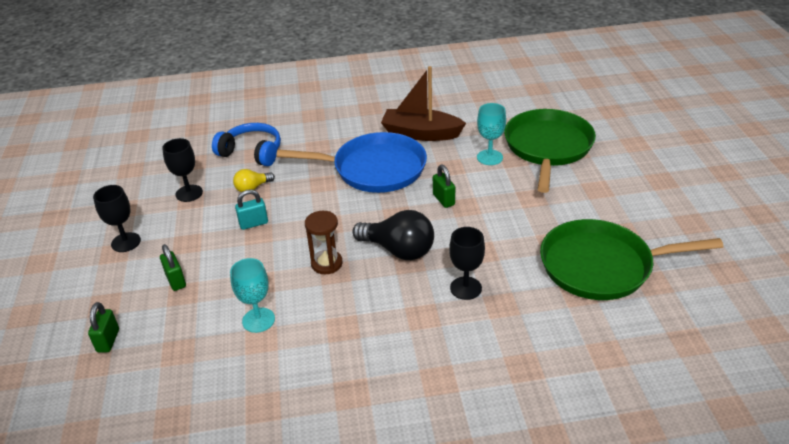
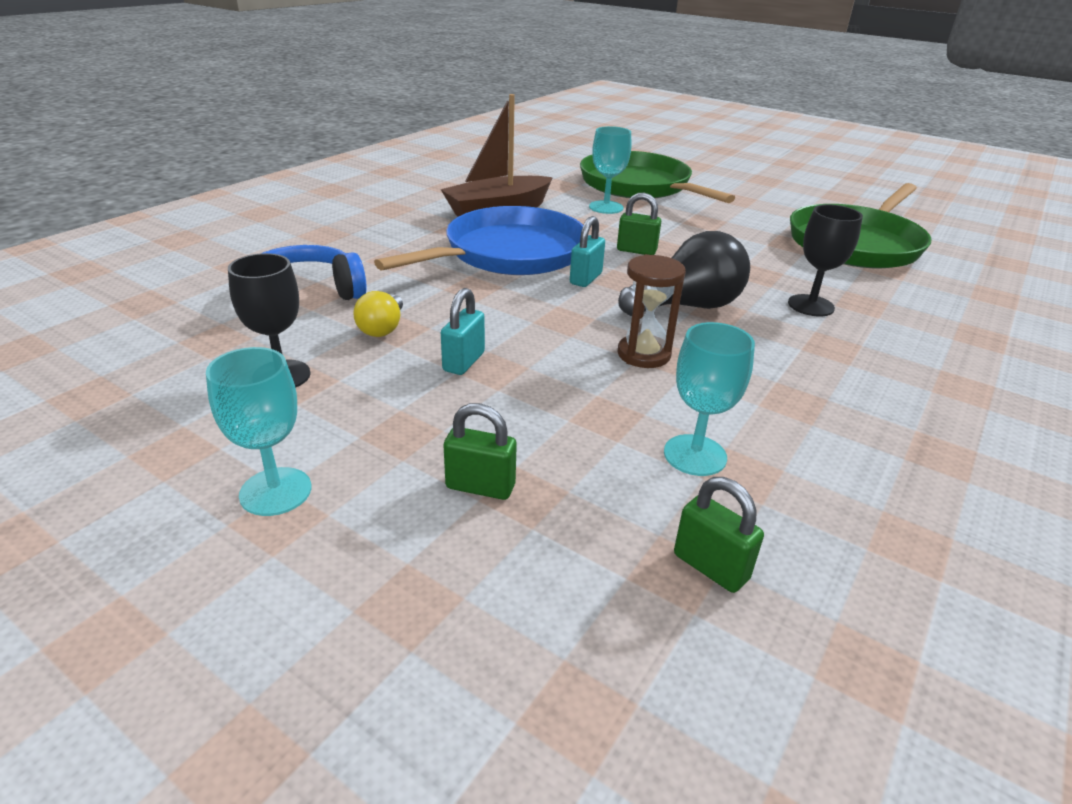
camera: 50 degrees left, 5 degrees down
(108, 340) = (532, 651): green padlock -> green padlock (710, 567)
(126, 242) = (275, 491): black goblet -> turquoise goblet
(381, 205) = (585, 279): none -> turquoise padlock

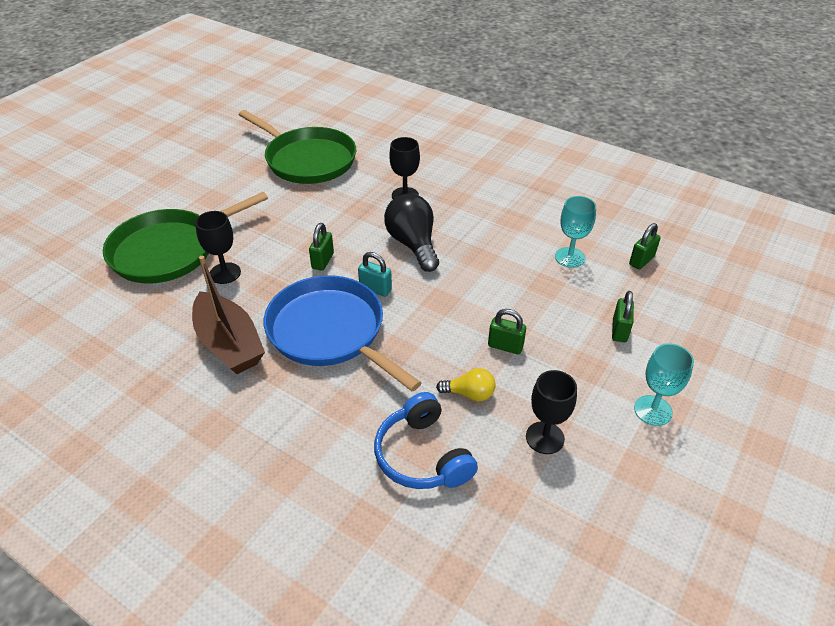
camera: 90 degrees left, 10 degrees up
(464, 362) = (505, 346): turquoise padlock -> green padlock
(606, 207) = (225, 273): turquoise goblet -> black goblet
(643, 354) = (478, 268): brown hourglass -> none

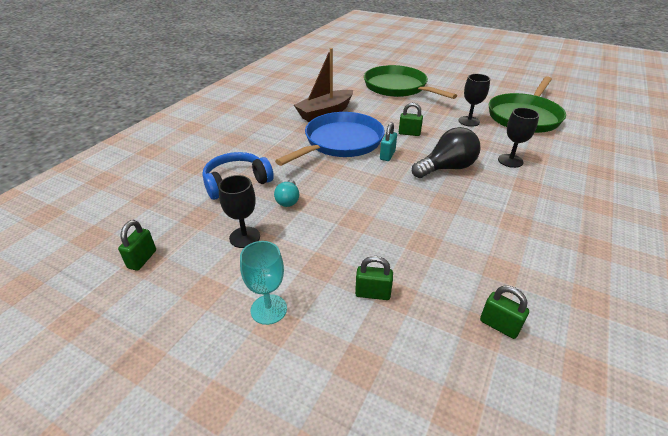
camera: 85 degrees right, 5 degrees down
(225, 273) = (384, 104): black goblet -> black goblet (469, 121)
(469, 394) = (288, 200): yellow light bulb -> turquoise light bulb
(505, 346) = (339, 217): green padlock -> green padlock (142, 259)
(569, 257) = (475, 261): turquoise goblet -> none

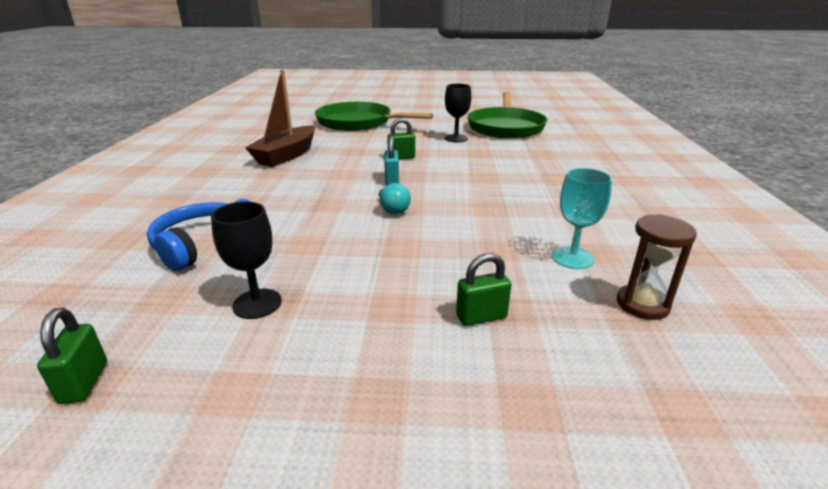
camera: 25 degrees left, 10 degrees down
(268, 309) = (353, 381): turquoise goblet -> turquoise goblet (572, 258)
(288, 200) = (296, 247): turquoise light bulb -> turquoise light bulb (392, 209)
(340, 142) = (326, 178): blue pan -> none
(446, 168) = (466, 179): black light bulb -> none
(499, 325) = (642, 304): green padlock -> brown hourglass
(510, 161) = (523, 162): black goblet -> none

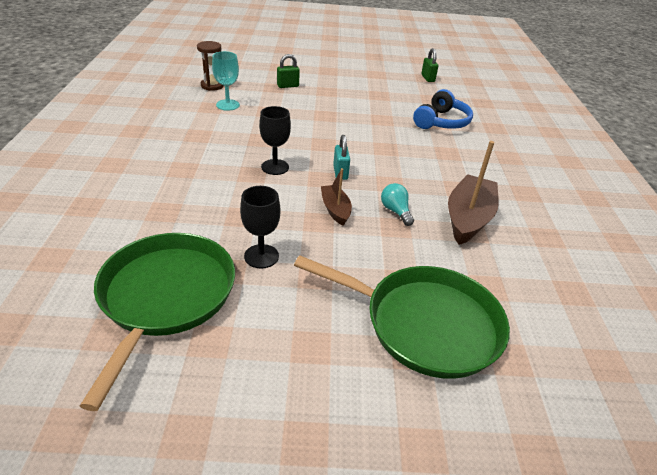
camera: 175 degrees right, 10 degrees up
(257, 304) = (387, 95): black goblet -> black goblet (275, 167)
(392, 209) = (334, 141): turquoise light bulb -> turquoise light bulb (395, 211)
(401, 157) = (335, 210): green padlock -> brown boat

